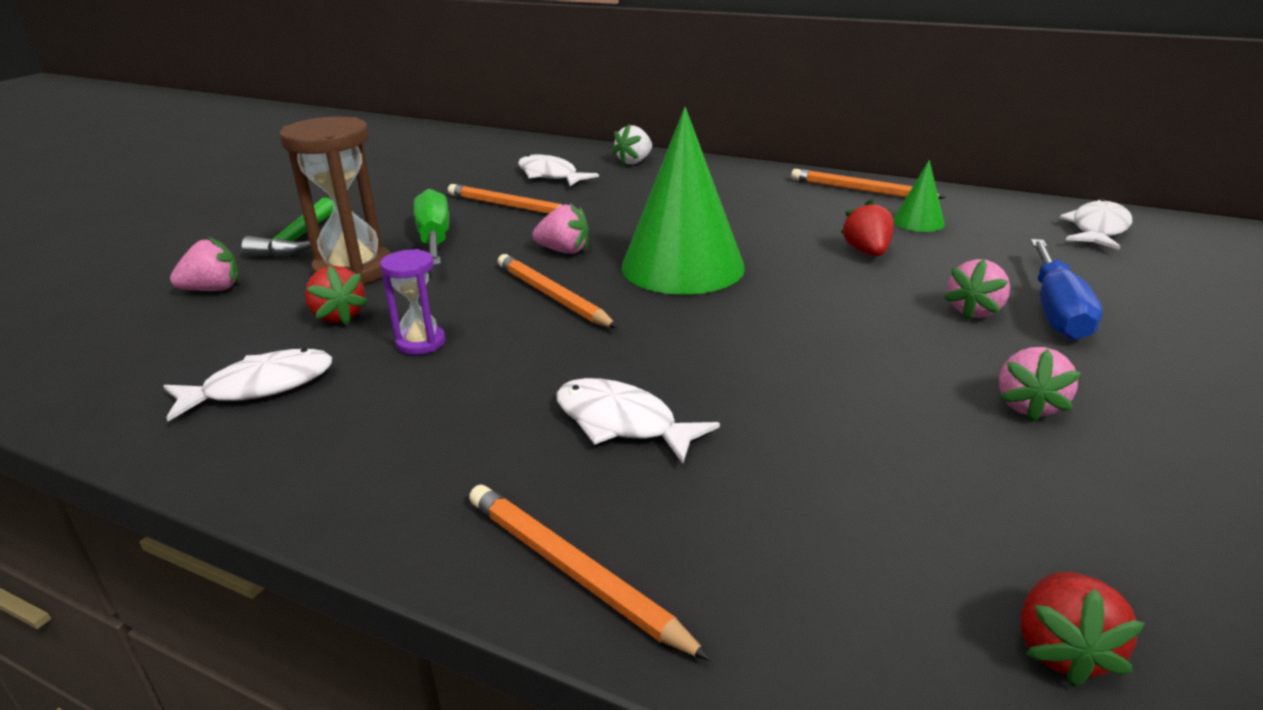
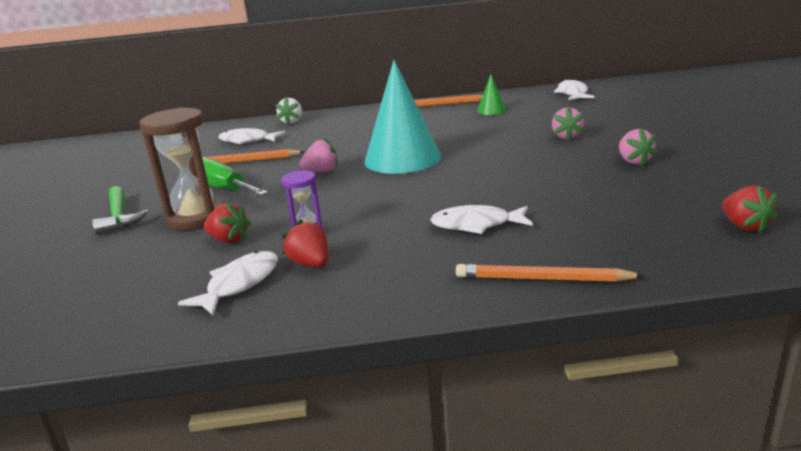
camera: 30 degrees left, 5 degrees down
(213, 289) = (104, 257): pink strawberry -> none
(552, 296) = (350, 191): orange pencil -> none
(682, 266) = (402, 159): green cone -> turquoise cone
(867, 252) = (486, 128): red strawberry -> red strawberry (311, 264)
(1056, 311) = (598, 127): blue screwdriver -> none

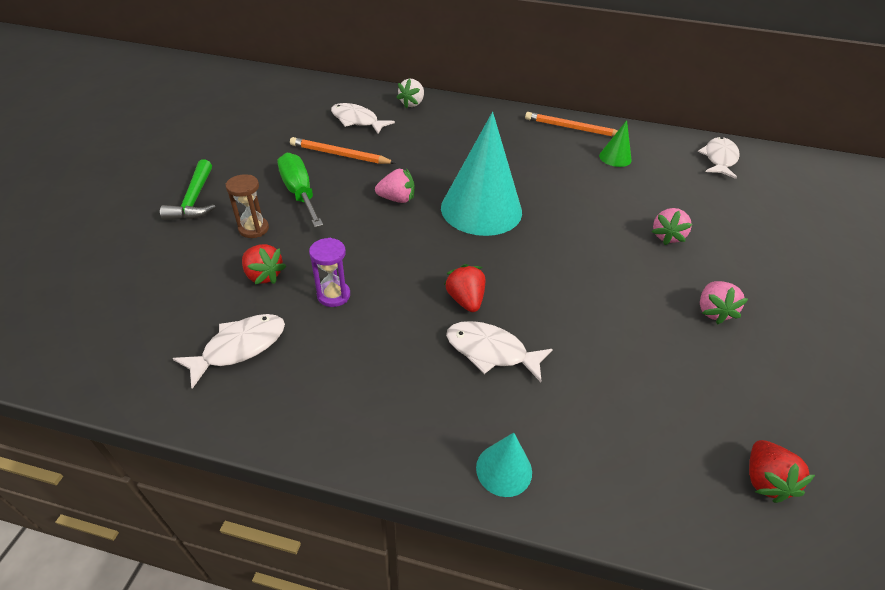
camera: 15 degrees right, 20 degrees up
(196, 218) = (253, 229): brown hourglass -> brown hourglass, size x0.54
(311, 264) = (312, 345): red strawberry -> red strawberry (465, 300)
(542, 279) = (504, 469): orange pencil -> turquoise cone

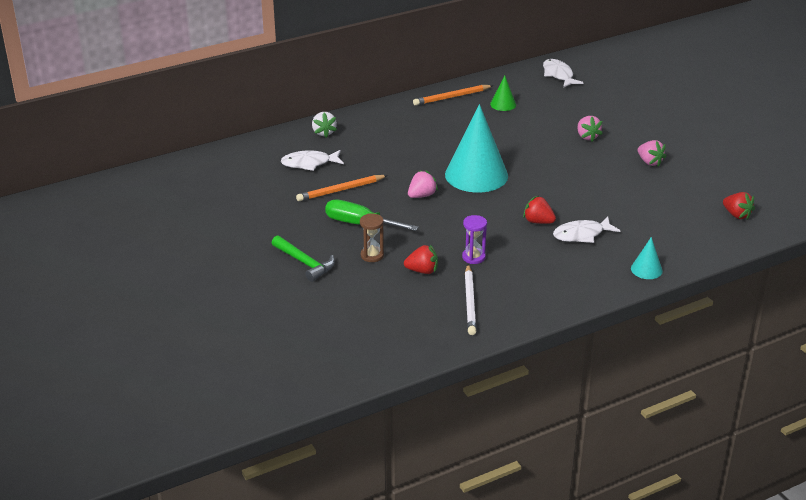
camera: 40 degrees left, 10 degrees down
(239, 347) = (470, 302): white fish -> white pencil

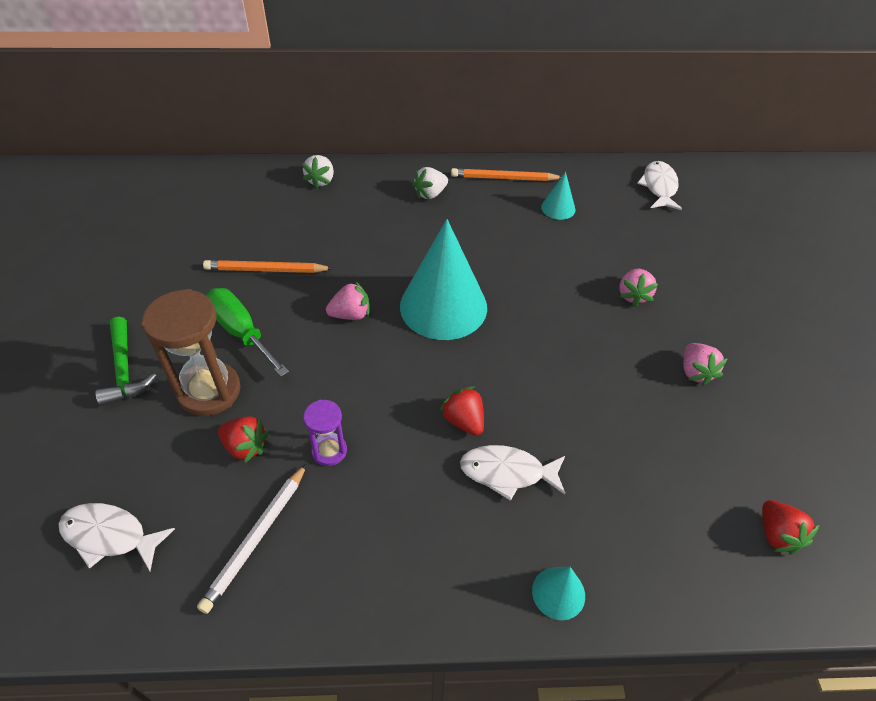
camera: 25 degrees right, 15 degrees up
(309, 163) = (267, 218): white fish -> white fish (110, 536)
(372, 255) = (209, 391): brown hourglass -> brown hourglass, size x1.87
(409, 119) = (430, 194): none -> white strawberry
(503, 104) = (558, 208): green cone -> turquoise cone

